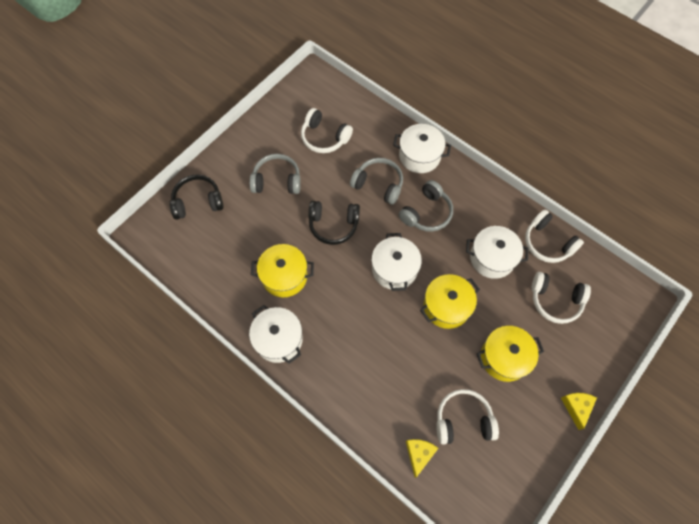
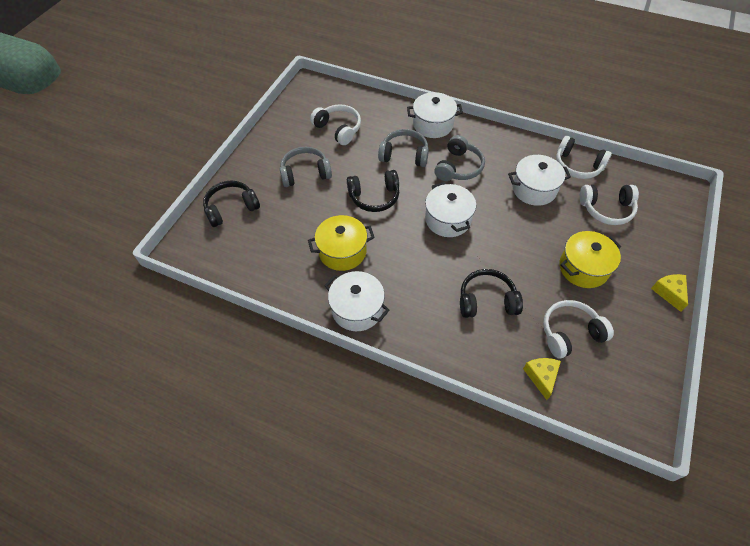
camera: 15 degrees left, 10 degrees down
(324, 137) = (338, 129): white headphones -> white headphones turned 150 degrees counterclockwise
(399, 365) = (487, 300): none -> black headphones
(446, 306) = (510, 239): yellow pot -> none

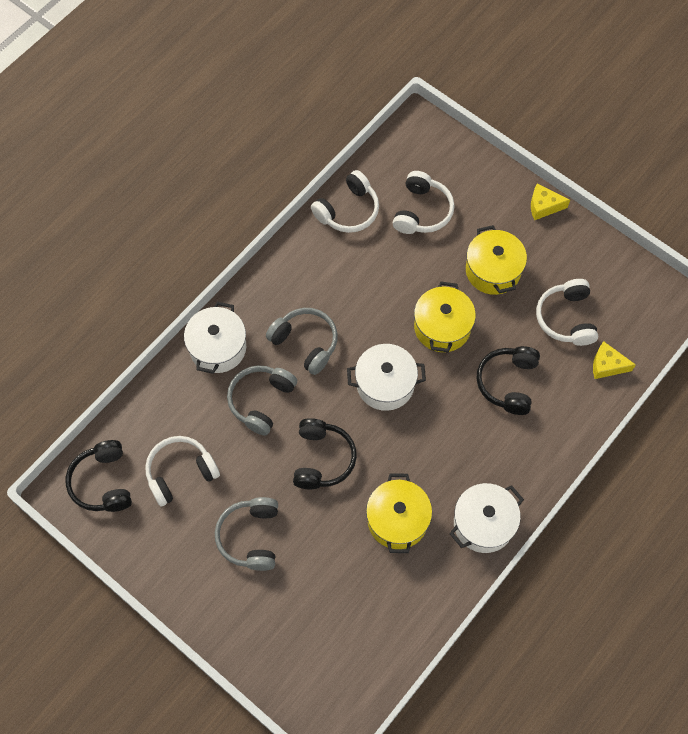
camera: 75 degrees left, 10 degrees up
(231, 208) = (283, 648): black headphones -> black headphones (103, 482)
(513, 244) = (442, 327): none -> yellow pot
(534, 189) = (369, 272): white pot -> none

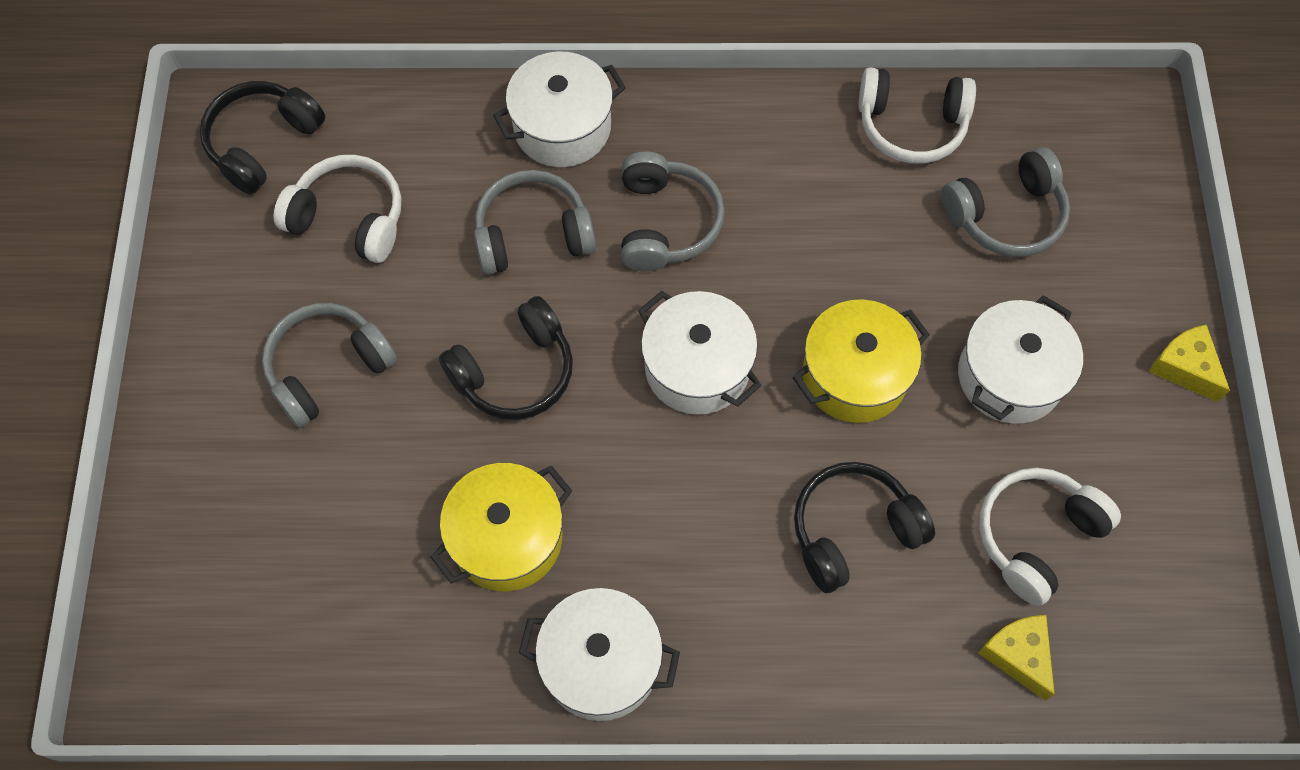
camera: 50 degrees right, 0 degrees up
(422, 211) = (1006, 215): white headphones -> grey headphones
(493, 270) = (1009, 376): yellow pot -> white pot

